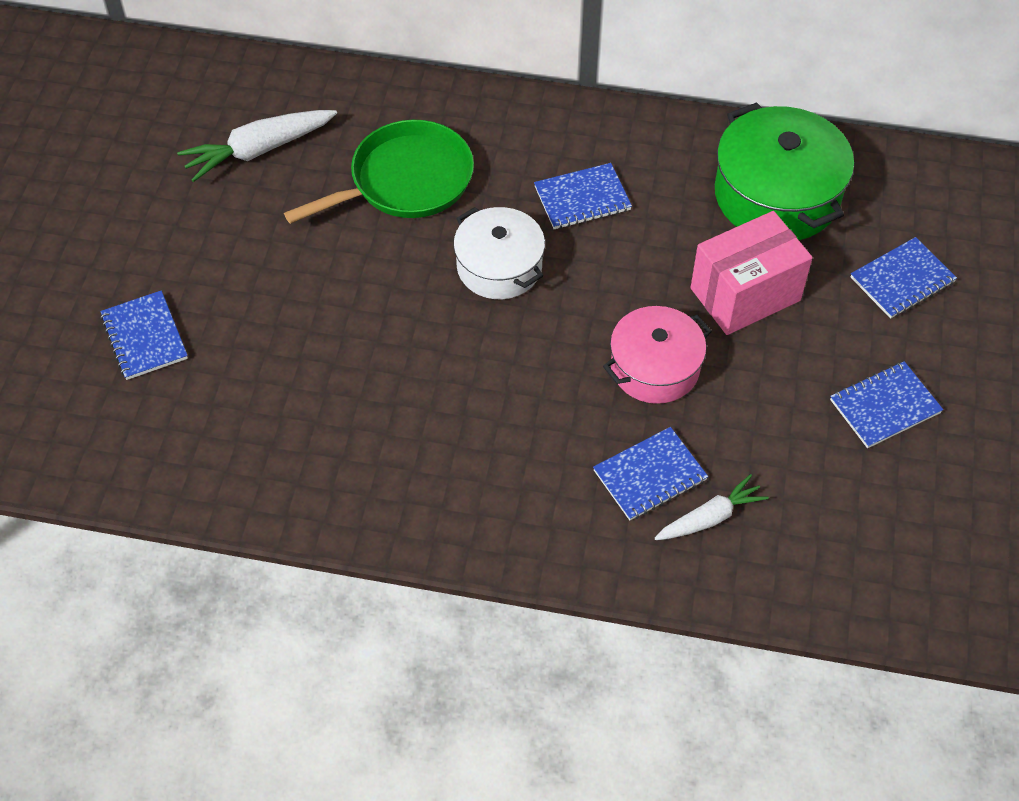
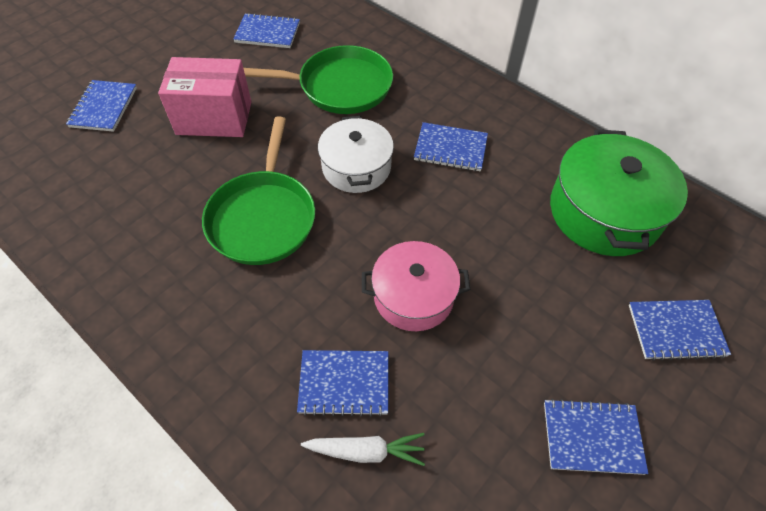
camera: 30 degrees right, 0 degrees up
(258, 150) = (267, 33): white carrot -> blue notebook
(445, 368) = (263, 218): none -> green pan
(745, 294) = (527, 275): pink box -> pink box (214, 118)

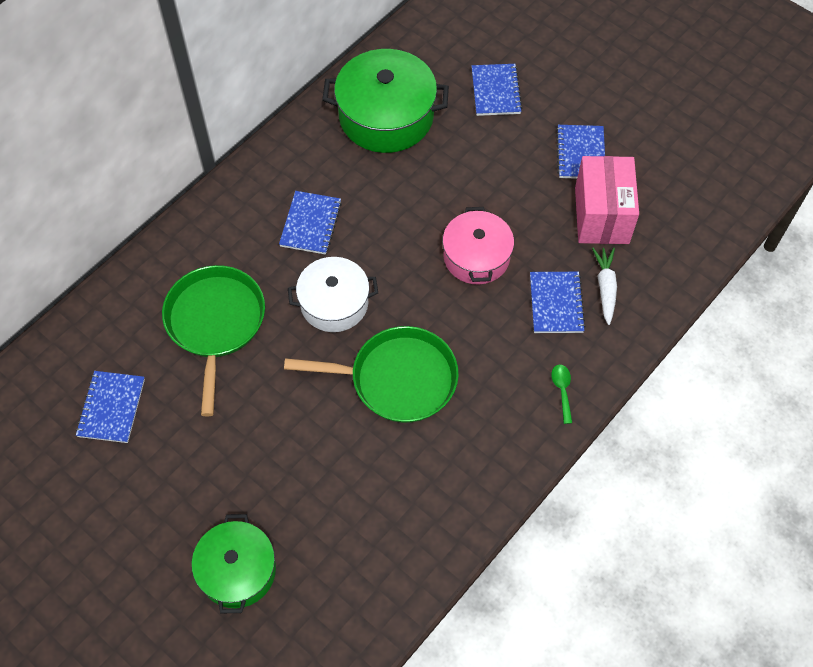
camera: 90 degrees left, 5 degrees up
(104, 107) = (237, 571): blue notebook -> green pot
(214, 118) = (260, 445): pink box -> pink box (601, 215)
(220, 381) = (562, 391): none -> green spoon

